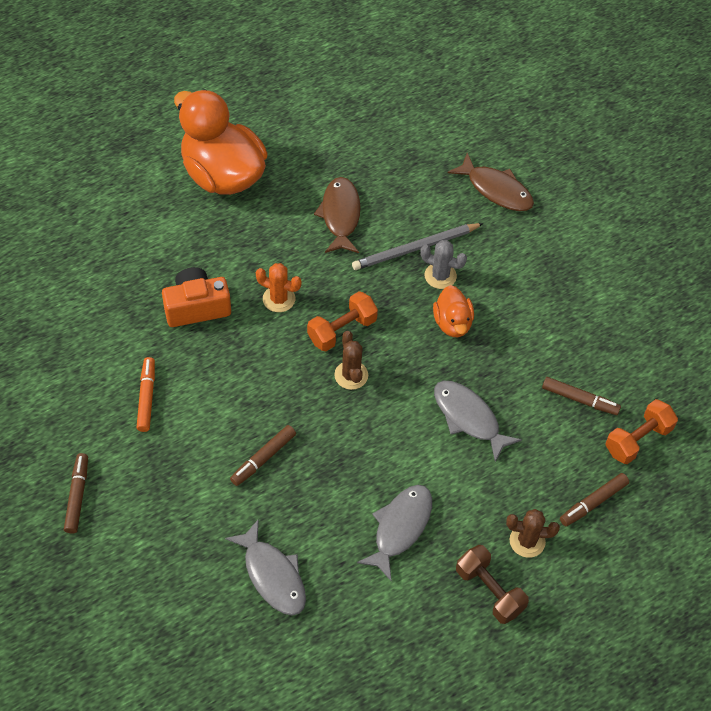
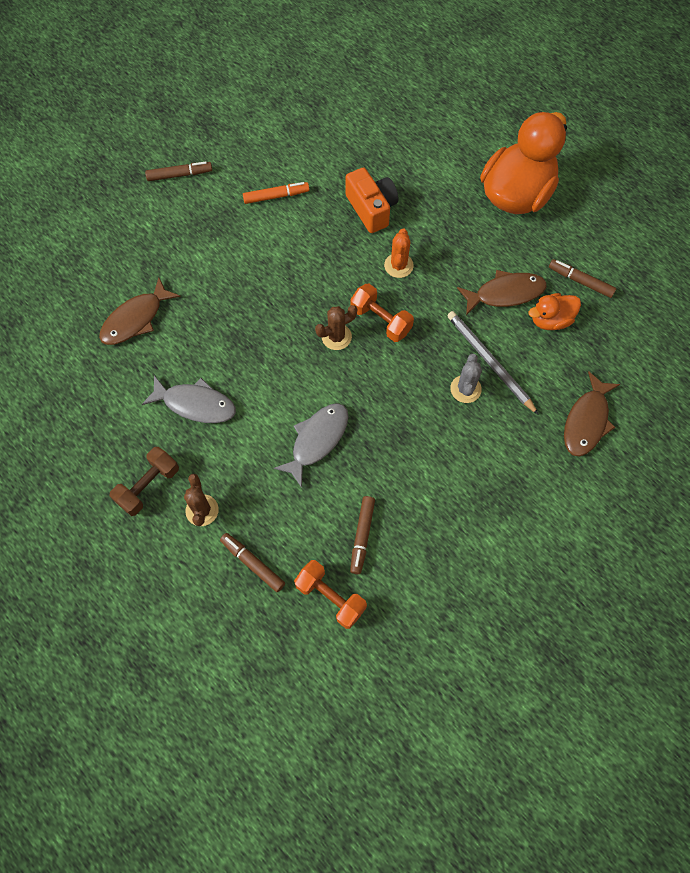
camera: 80 degrees right, 10 degrees up
(263, 458) = (239, 289): brown marker -> brown marker (580, 281)
(272, 575) = (136, 319): grey fish -> brown fish
(452, 323) = (415, 409): orange duck -> orange duck (550, 320)

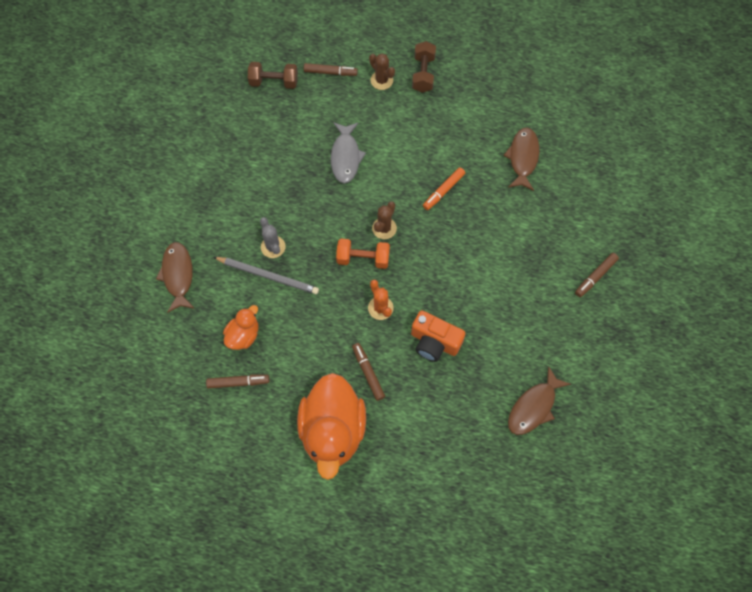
camera: 145 degrees right, 0 degrees up
(195, 404) = (437, 132): grey fish -> none
(276, 196) = (512, 306): orange marker -> orange marker (443, 191)
(330, 597) = (274, 82): orange dumbbell -> brown dumbbell
(362, 536) = (278, 122): brown marker -> brown marker (368, 373)
(505, 293) = (289, 336): brown fish -> brown fish (534, 407)

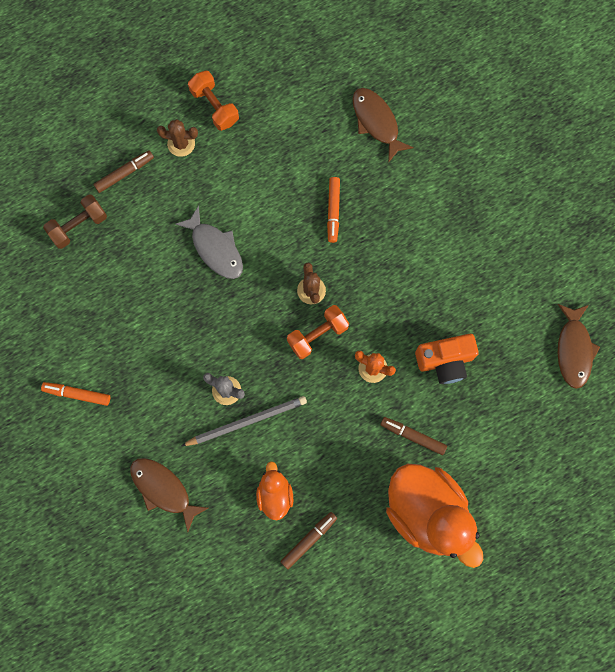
camera: 40 degrees left, 10 degrees up
(180, 177) = (77, 394): none -> orange marker
(423, 74) = (214, 106): brown dumbbell -> orange dumbbell
(595, 276) = (530, 188): brown marker -> none

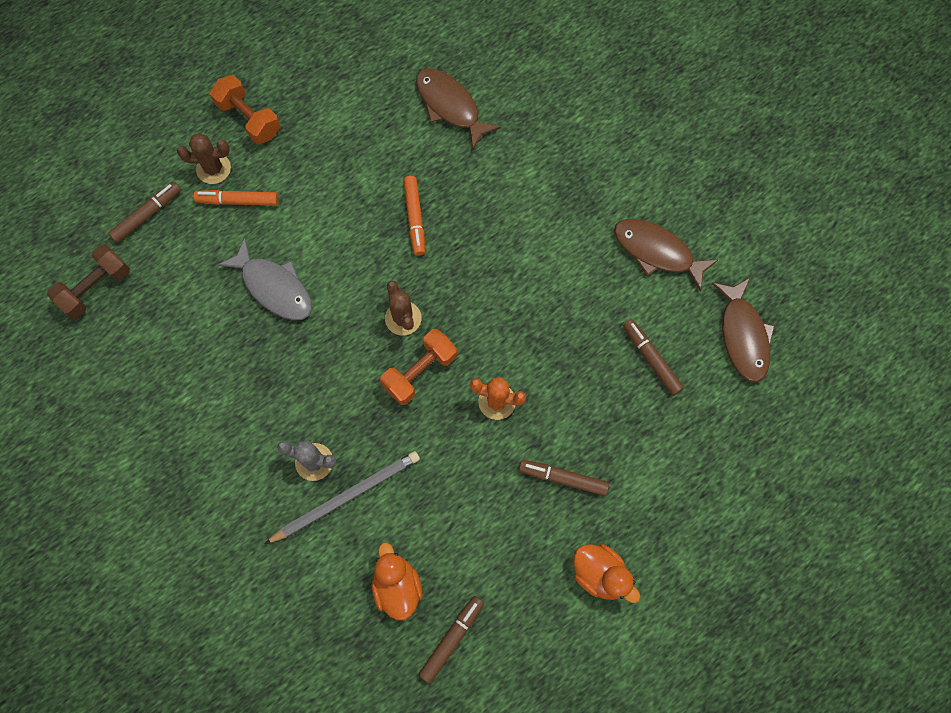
camera: 10 degrees left, 5 degrees down
(77, 394) = (119, 500): orange marker -> orange marker (238, 201)
(163, 489) = (249, 606): brown fish -> brown fish (657, 252)
(427, 512) = (600, 574): orange duck -> orange duck, size x0.49
(445, 361) = (586, 377): orange camera -> none
(498, 355) = (651, 359): none -> brown marker

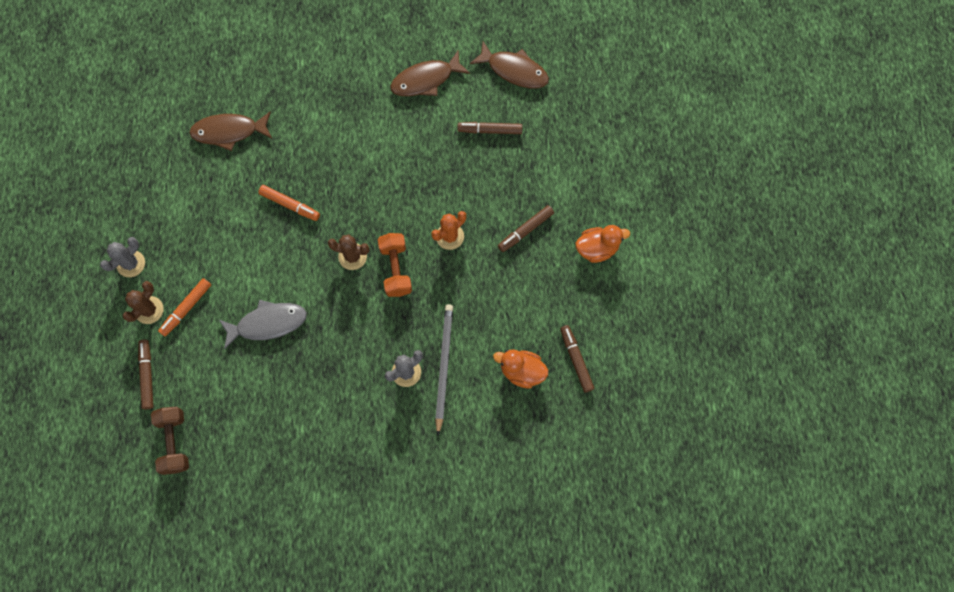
camera: 55 degrees left, 0 degrees up
(249, 119) = (131, 264): orange dumbbell -> grey cactus

